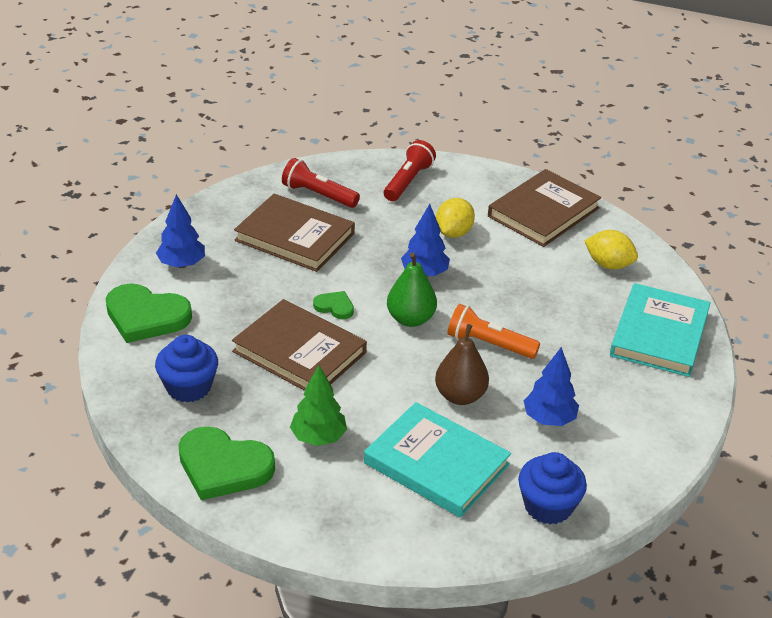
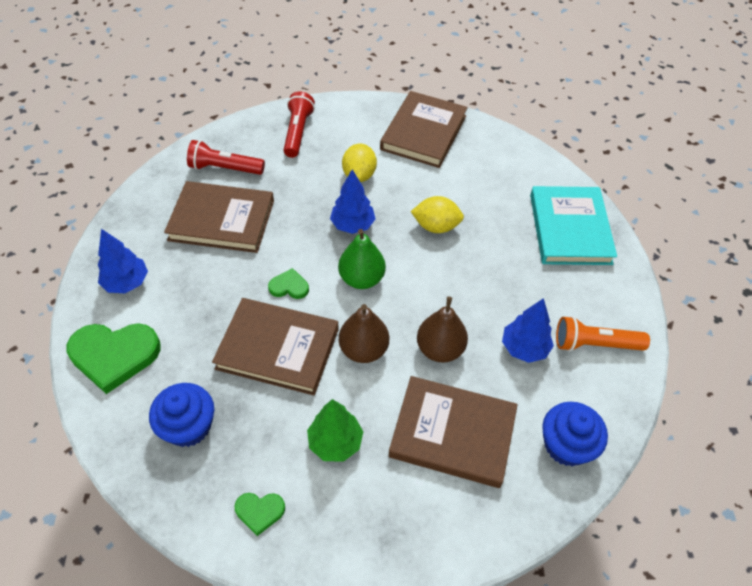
camera: 20 degrees left, 15 degrees up
(223, 467) = (260, 511): green heart -> green heart, size x0.49
(383, 375) = (363, 349): none -> brown pear
(436, 464) = (452, 433): turquoise book -> brown book
(489, 344) = (439, 284): orange flashlight -> orange flashlight (595, 344)
(608, 265) = (498, 170): yellow lemon -> yellow lemon (436, 226)

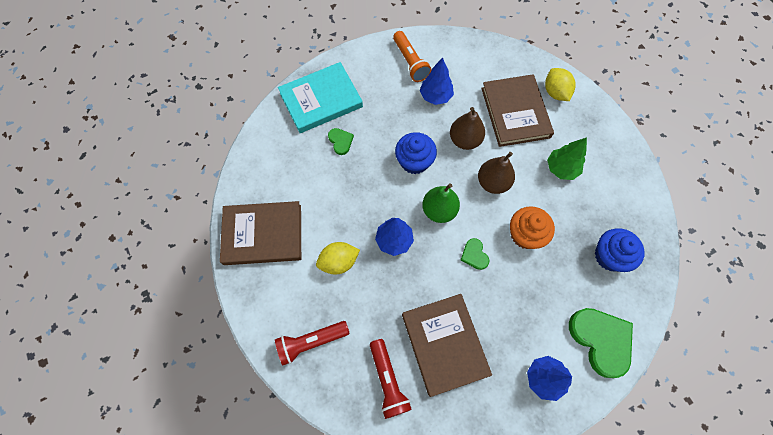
camera: 115 degrees left, 15 degrees up
(260, 511) = (624, 186): green heart -> green heart (340, 141)
(278, 348) = (525, 234): brown book -> orange cupcake
(436, 226) = (364, 183): yellow lemon -> yellow lemon (555, 92)
(566, 445) = (485, 58): blue cupcake -> blue cupcake (414, 161)

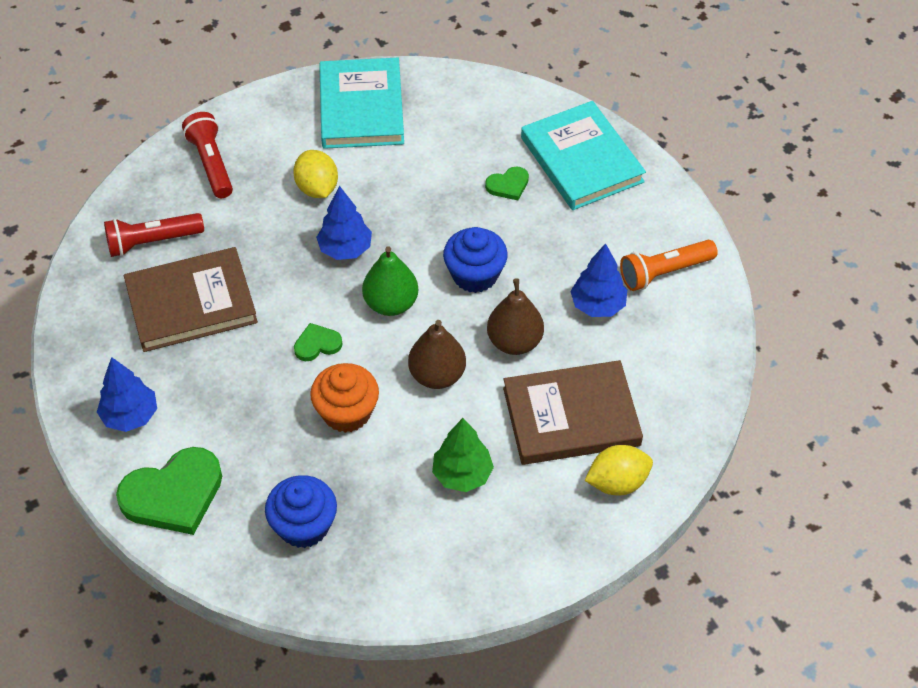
camera: 90 degrees right, 15 degrees down
(263, 234) = (361, 108): brown book -> turquoise book

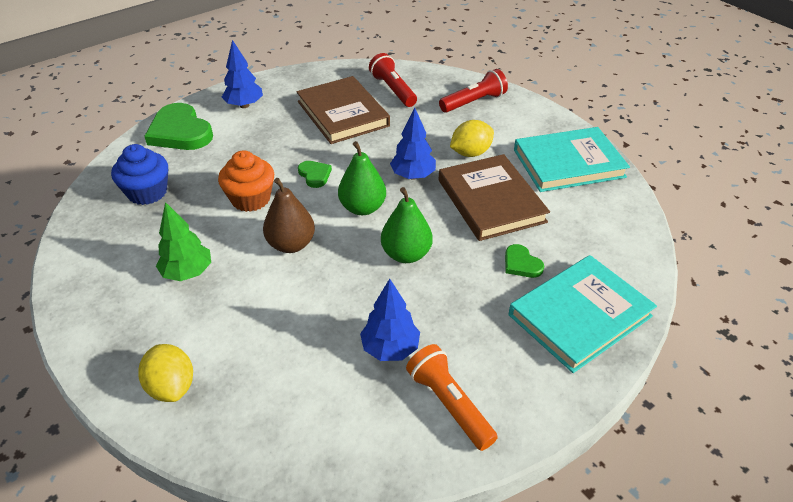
camera: 80 degrees right, 10 degrees down
(475, 275) = (406, 254): blue cupcake -> green pear
(514, 342) = (334, 290): brown pear -> none
(571, 417) = (250, 341): brown book -> brown book (491, 201)

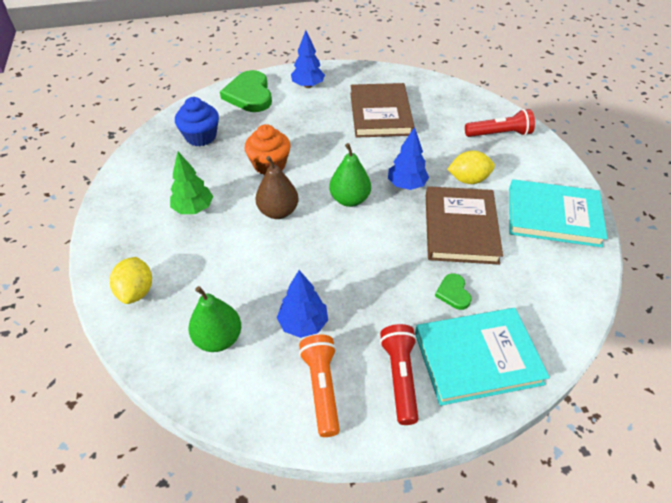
camera: 25 degrees right, 5 degrees up
(315, 175) = (328, 160): green heart -> none
(393, 90) = (434, 104): red flashlight -> red flashlight (400, 377)
(406, 254) = (361, 250): green pear -> green pear (218, 338)

